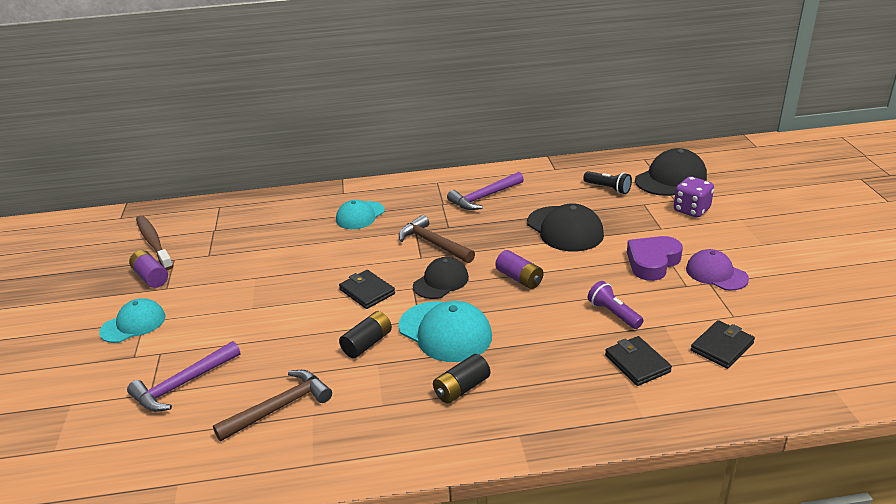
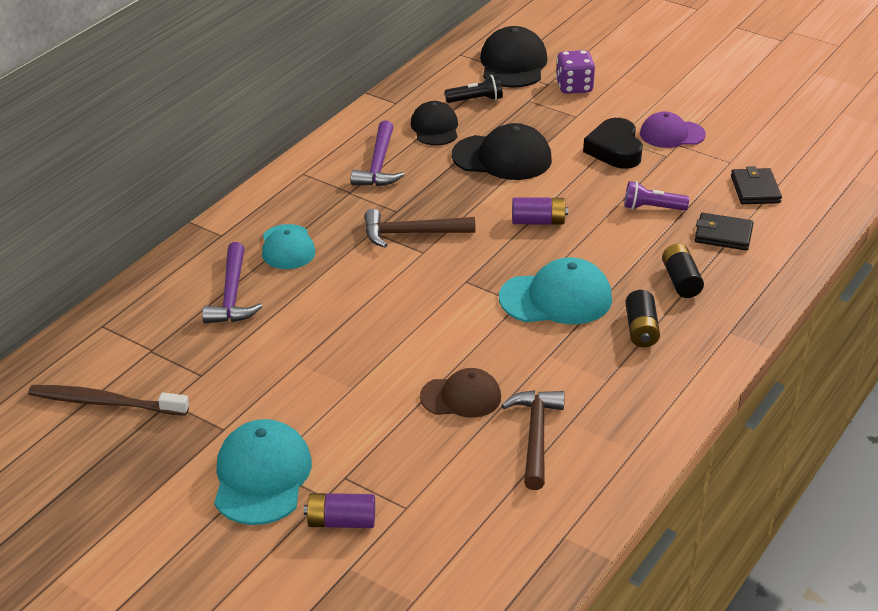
camera: 50 degrees left, 5 degrees up
(133, 324) = (261, 477): turquoise cap -> turquoise cap, size x1.51
(151, 277) = (182, 432): purple battery -> purple battery (341, 522)
(183, 384) = (420, 481): purple hammer -> purple hammer (232, 295)
(288, 352) = (461, 397): none -> brown cap
(367, 292) = (432, 309): black wallet -> none
(367, 343) = (512, 347): black battery -> black battery (681, 281)
(441, 281) = (479, 262): black cap -> black cap (435, 128)
(652, 262) = (615, 150): purple heart -> black heart

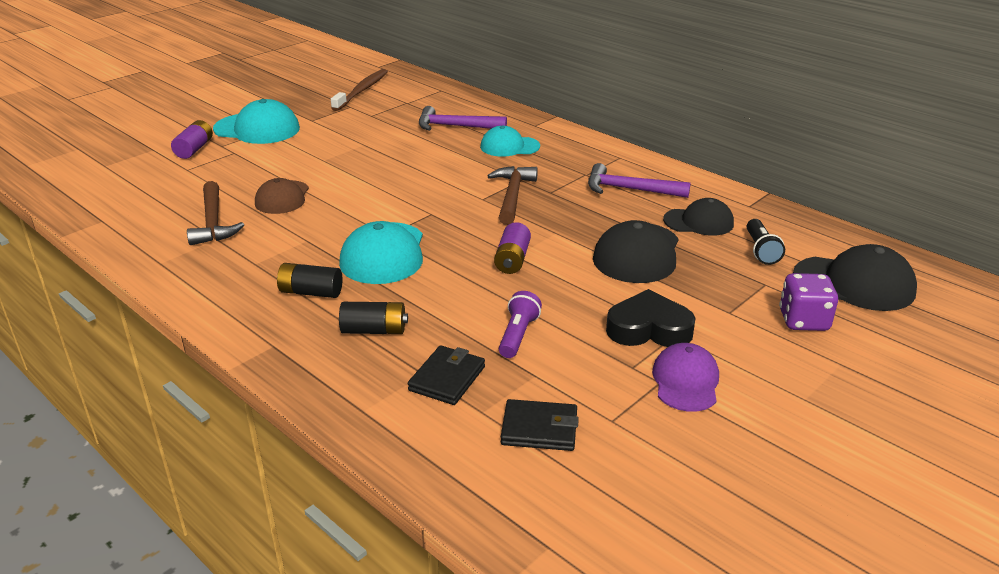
camera: 100 degrees right, 5 degrees down
(535, 436) = (213, 222): brown hammer -> brown hammer turned 60 degrees clockwise

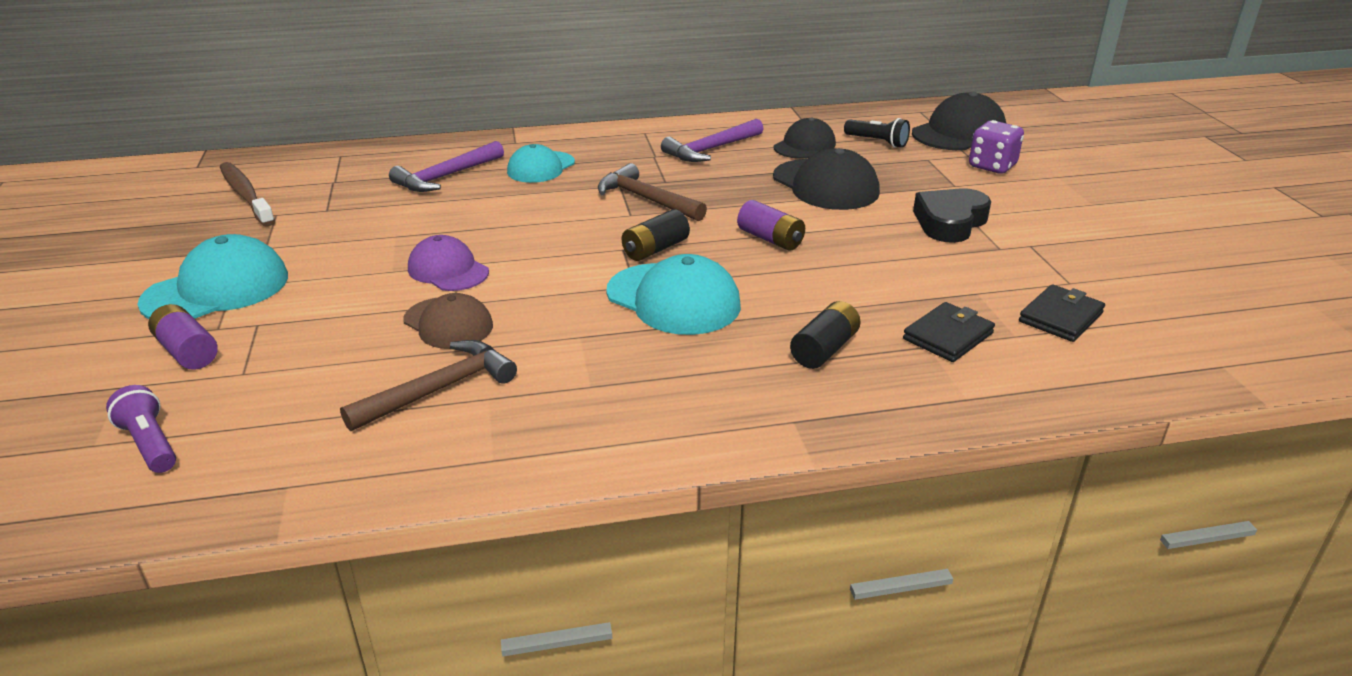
camera: 55 degrees left, 0 degrees up
(213, 222) = (439, 389): brown hammer -> brown hammer turned 60 degrees counterclockwise
(311, 292) = (704, 366): black battery -> black battery (655, 249)
(447, 378) = (948, 336): black wallet -> black wallet turned 75 degrees clockwise
(518, 335) = (906, 279): purple flashlight -> purple flashlight (150, 444)
(685, 381) = (1037, 235): purple cap -> purple cap (448, 270)

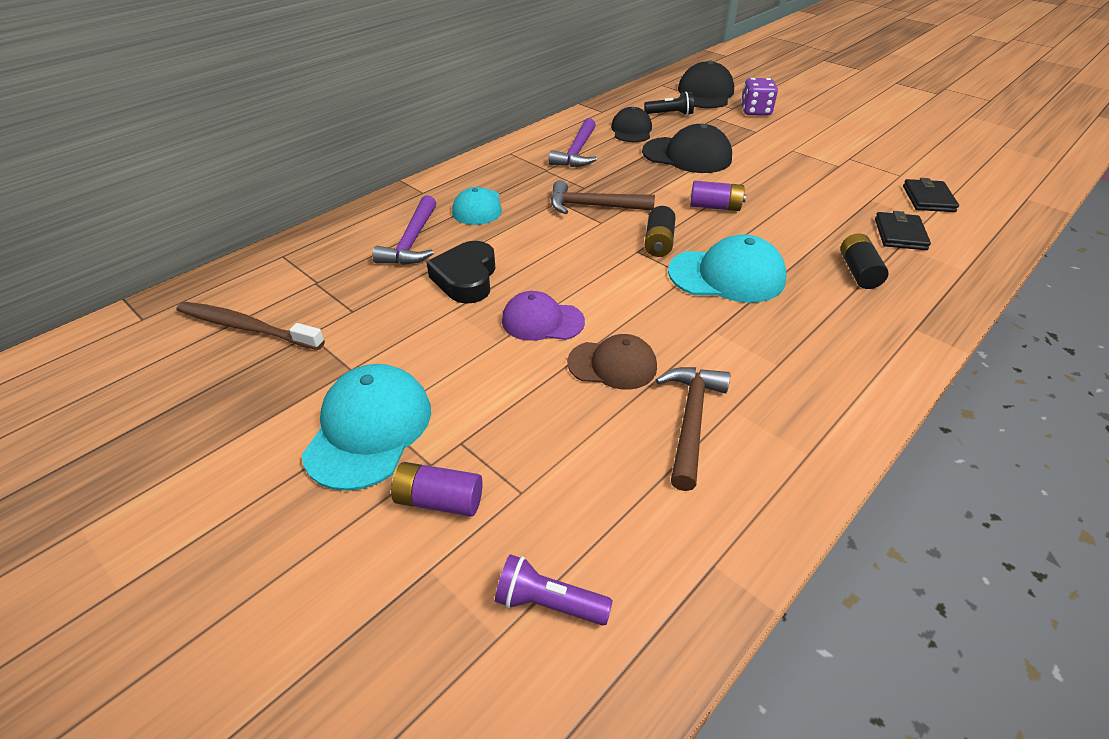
camera: 35 degrees left, 10 degrees up
(950, 222) = (790, 157): black heart -> black heart (466, 278)

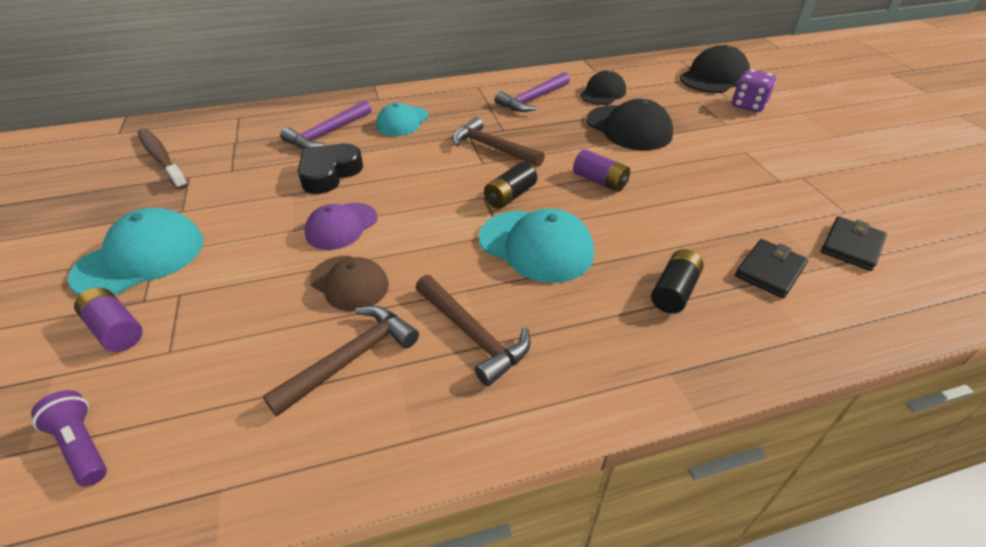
camera: 30 degrees right, 0 degrees up
(542, 321) = (341, 226): purple cap -> purple cap turned 90 degrees counterclockwise
(670, 114) = (656, 88): black flashlight -> none
(760, 361) = (473, 334): none -> brown hammer

